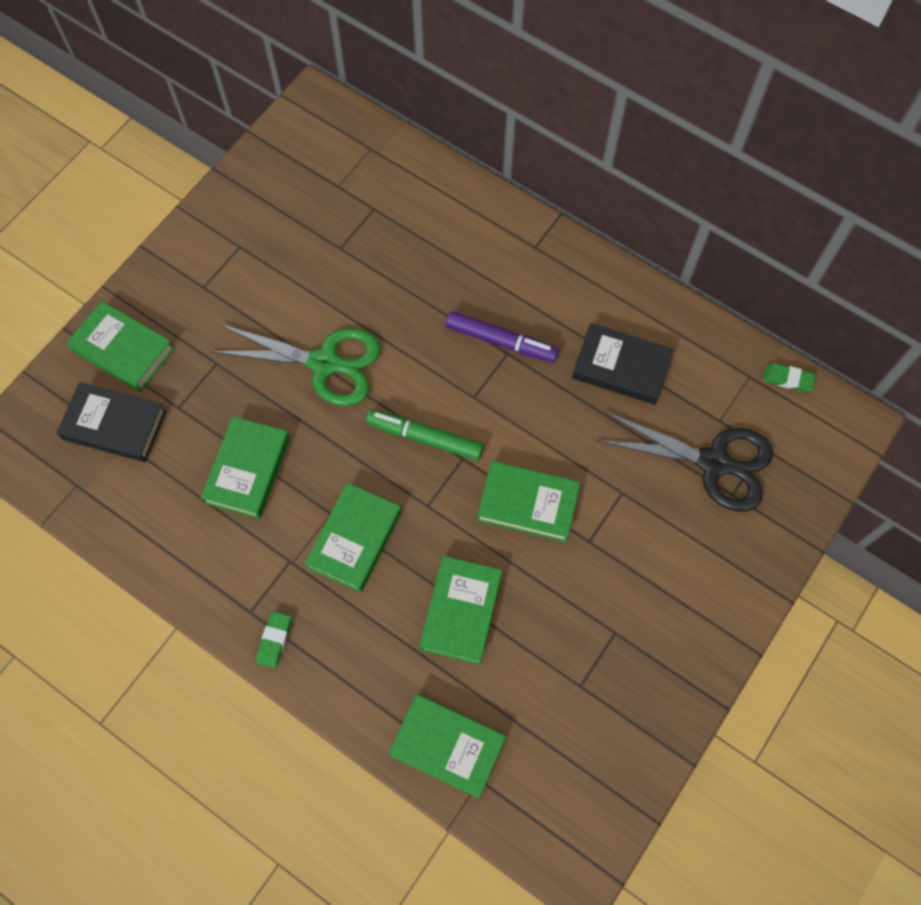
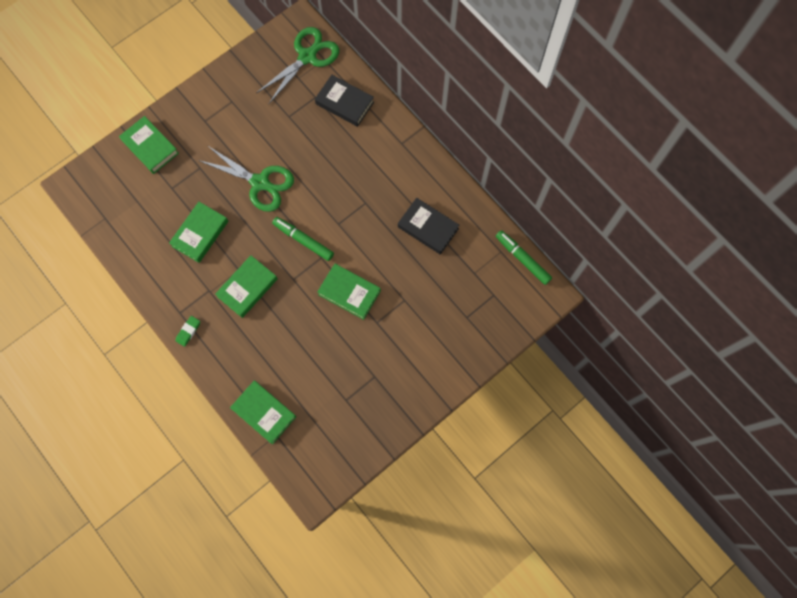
camera: 15 degrees right, 5 degrees up
(114, 425) = (134, 189): black book -> black book (344, 103)
(342, 151) = (307, 57): none -> green scissors
(461, 611) = (293, 342): green book -> none
(501, 341) = (364, 195): purple marker -> none
(713, 463) = (462, 296): black scissors -> none
(788, 379) = (522, 259): green eraser -> green marker

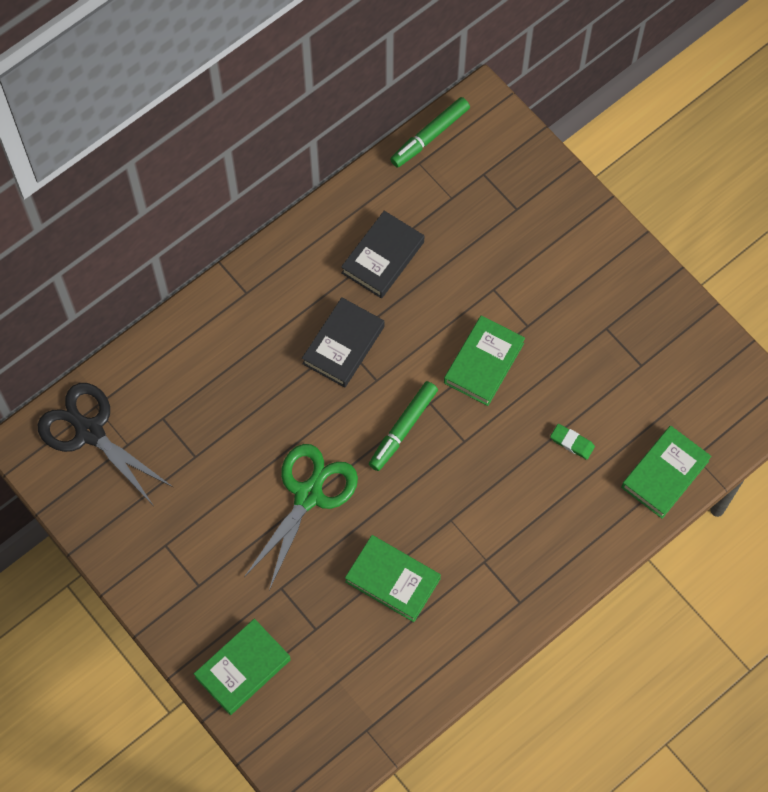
camera: 90 degrees left, 5 degrees down
(188, 331) = (549, 587): green eraser -> green eraser (572, 443)
(247, 288) = (479, 505): green book -> none
(307, 57) = (90, 432): green scissors -> black scissors
(344, 103) = (175, 374): black book -> black book (343, 345)

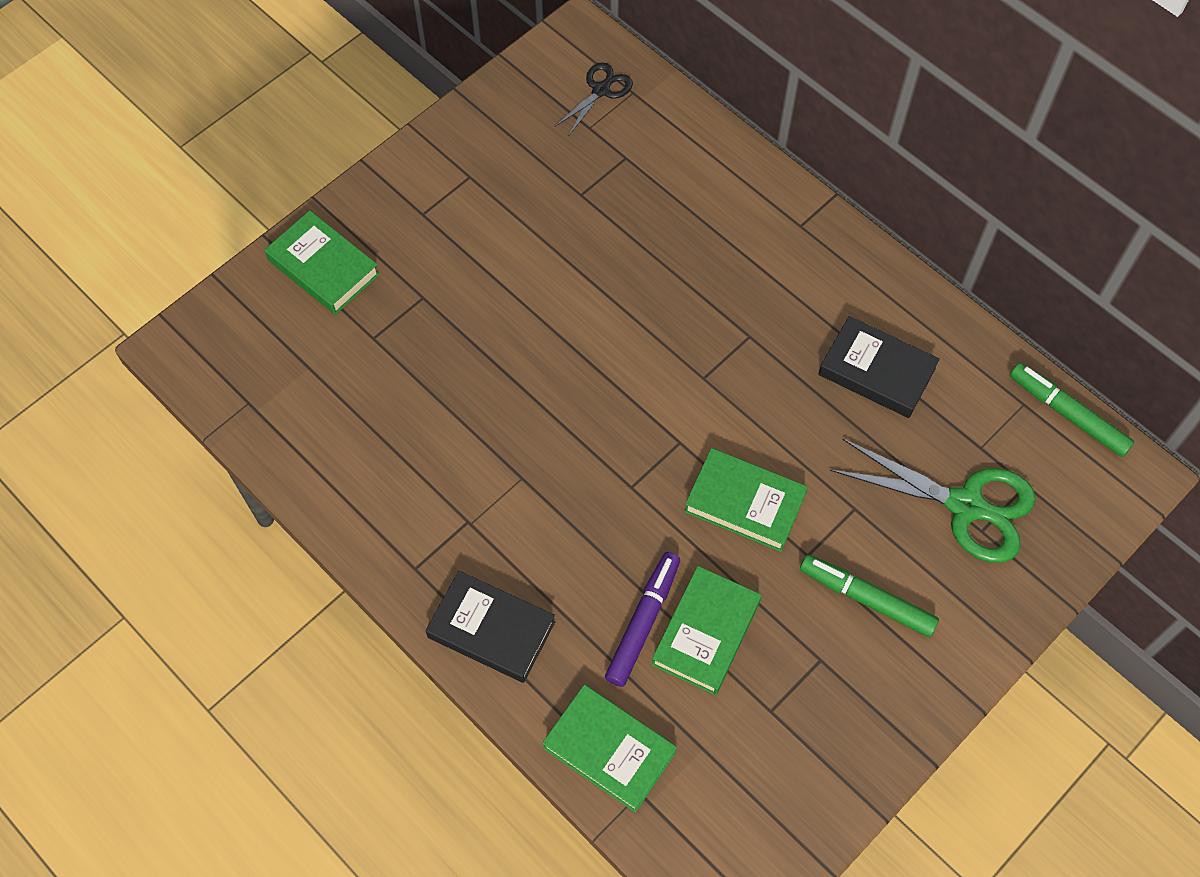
camera: 85 degrees right, 5 degrees down
(90, 432) = (601, 90): black scissors -> black scissors, size x0.54
(308, 495) = (542, 315): green scissors -> green scissors (965, 505)
(343, 345) = (746, 337): black book -> black book (491, 630)
(392, 580) = (438, 417): green book -> green book (706, 633)
(403, 428) = (641, 413): green marker -> green marker (866, 599)
(572, 443) = (643, 622): green eraser -> purple marker

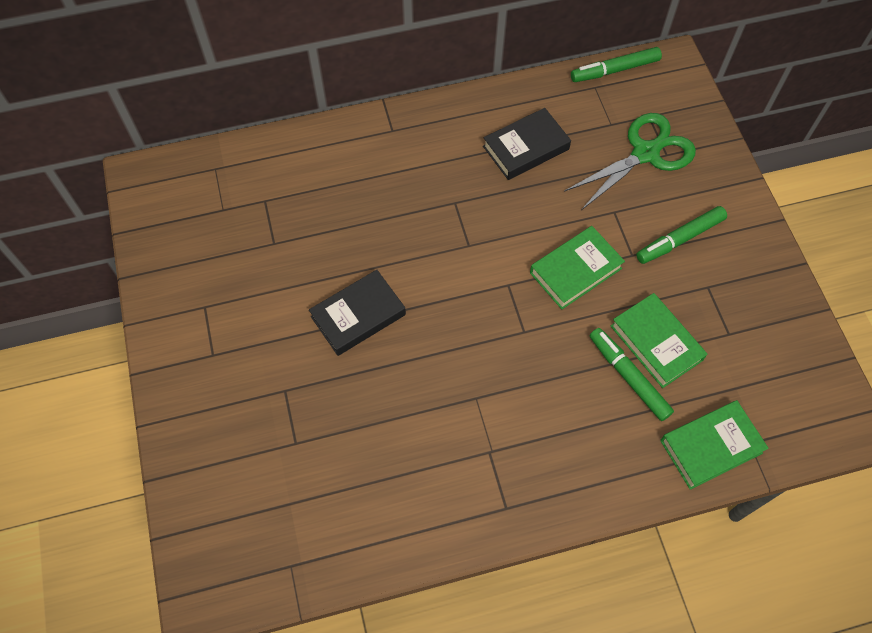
camera: 60 degrees left, 0 degrees up
(323, 267) = (208, 449): green book -> none
(491, 630) = (583, 479): black book -> black book (358, 316)
(601, 90) = (198, 187): black scissors -> none
(643, 622) = (628, 377): purple marker -> green marker

